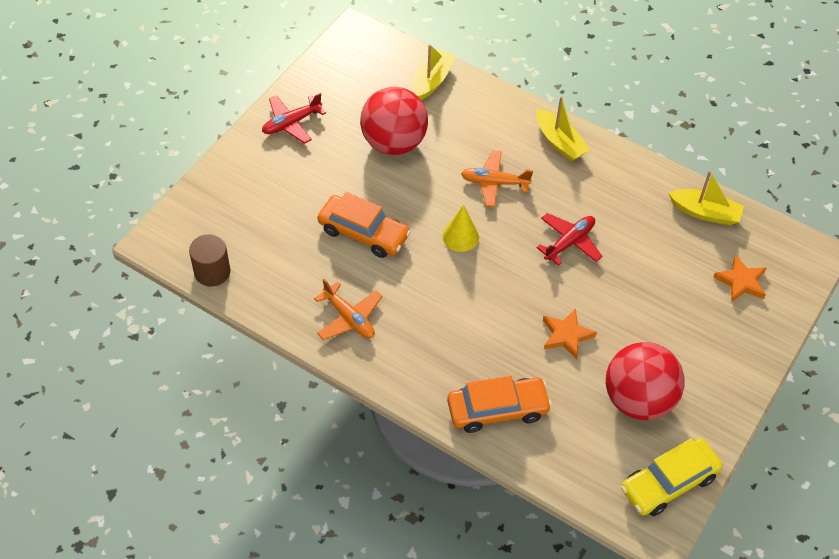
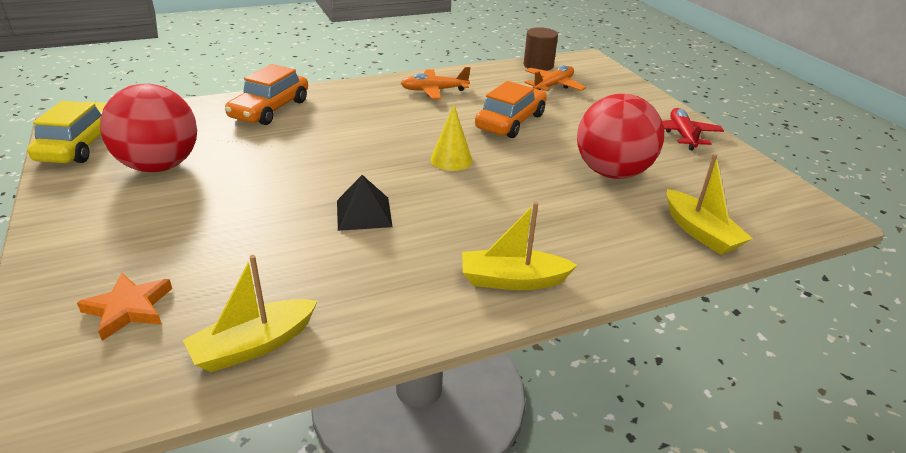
camera: 125 degrees right, 20 degrees down
(363, 233) = (510, 121): orange car -> orange car turned 150 degrees clockwise
(494, 183) = (497, 205): orange plane -> orange plane (553, 86)
(566, 335) = (274, 163): orange star -> none
(569, 242) = (363, 213): red plane -> black pyramid

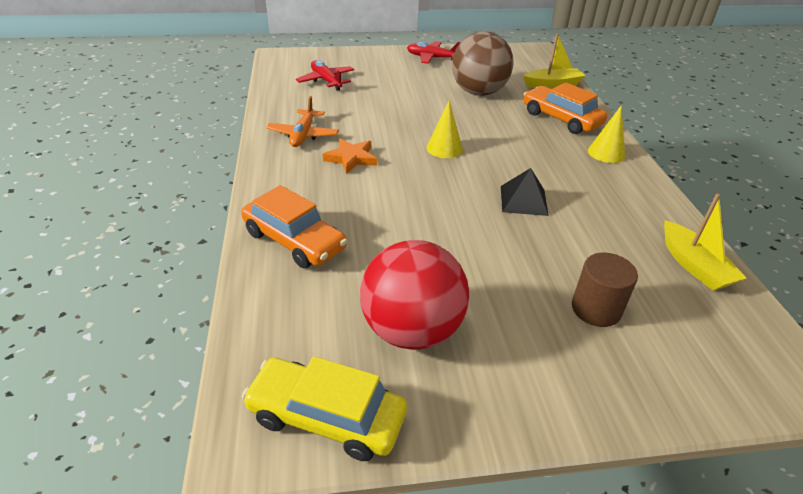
camera: 75 degrees left, 5 degrees up
(129, 308) = (667, 336): orange star -> orange star (351, 158)
(510, 121) = (386, 111): orange car -> orange car (561, 119)
(512, 280) = (606, 153): yellow boat -> yellow cone
(538, 65) = (278, 77): brown cylinder -> brown cylinder (596, 309)
(553, 86) = (326, 81): orange plane -> red plane
(612, 172) = (478, 92): red ball -> brown ball

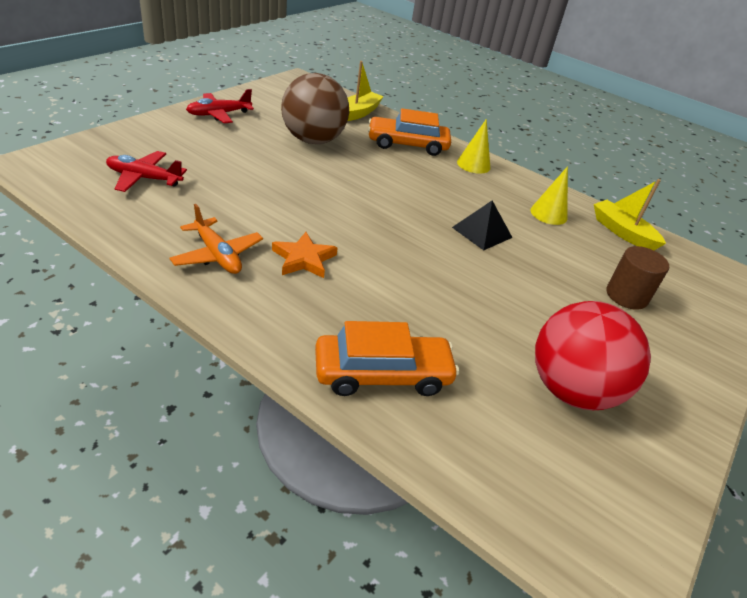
camera: 50 degrees left, 0 degrees up
(327, 417) = (628, 505): yellow car -> none
(444, 148) = (365, 210): yellow cone -> yellow cone (548, 214)
(694, 265) = (622, 232): yellow boat -> yellow boat turned 150 degrees counterclockwise

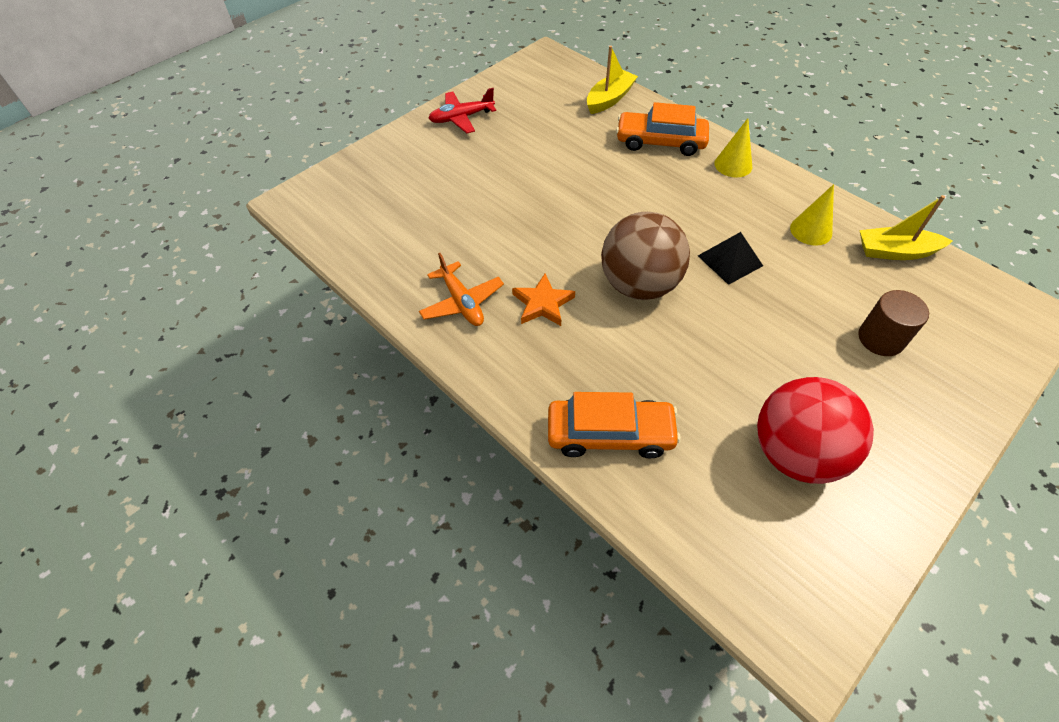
camera: 15 degrees right, 15 degrees up
(144, 178) = (393, 212): red plane -> none
(313, 140) = (558, 145): brown ball -> brown ball (639, 285)
(622, 232) = (895, 252): yellow boat -> yellow boat turned 60 degrees counterclockwise

